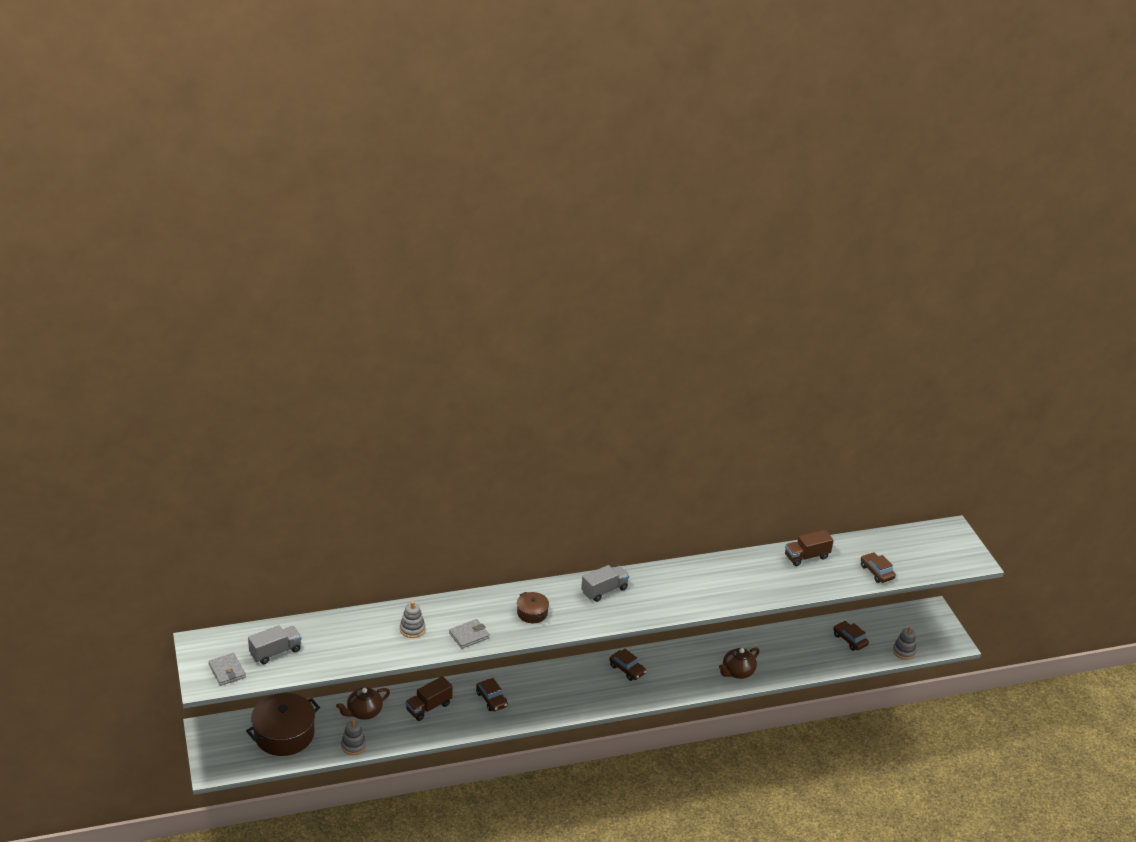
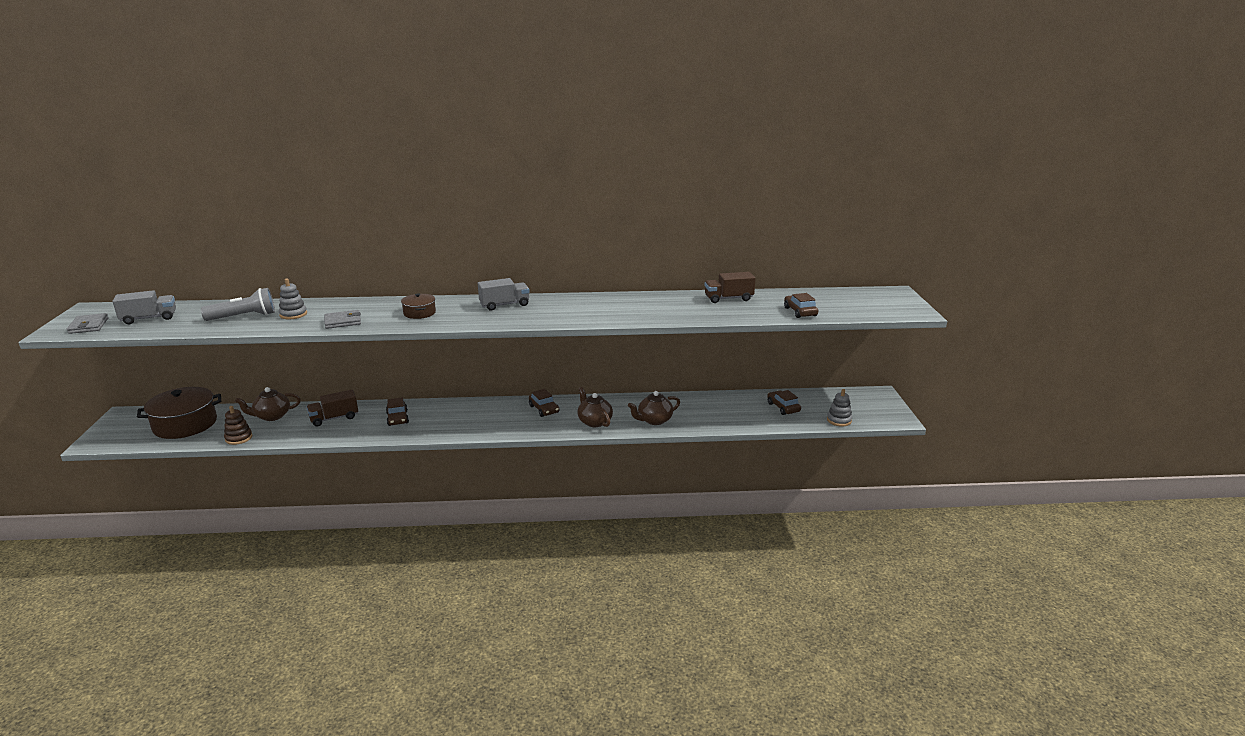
camera: 15 degrees right, 10 degrees down
(353, 746) = (239, 438): grey stacking toy -> brown stacking toy
(367, 639) = (244, 317): none -> grey flashlight
(682, 681) = (594, 421): none -> brown teapot

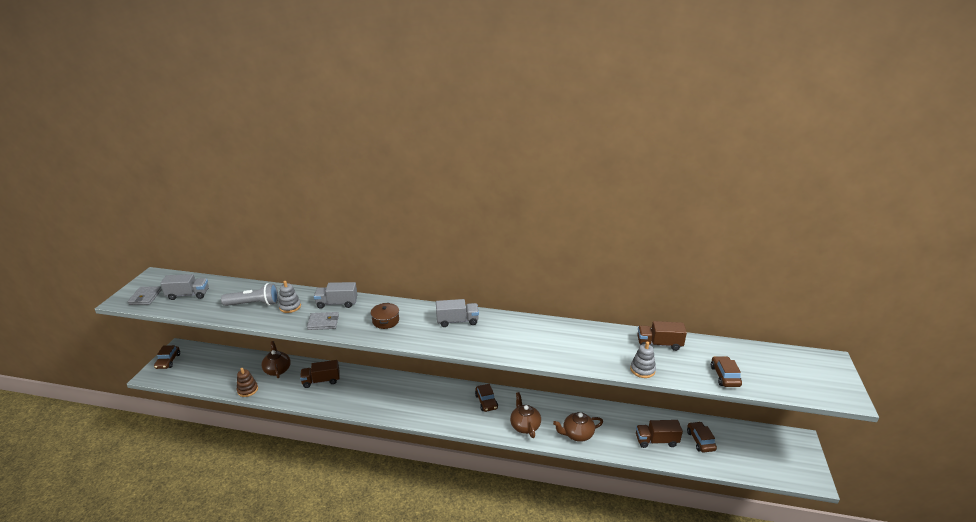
camera: 15 degrees right, 5 degrees up
(185, 424) = (216, 367): brown pot -> none
(272, 416) = (277, 370): brown teapot -> brown teapot turned 75 degrees clockwise
(352, 306) = (337, 303): none -> grey truck
(397, 418) = (368, 390): brown car -> brown car (168, 361)
(739, 413) = (656, 441): none -> brown truck
(839, 420) = (751, 469): grey stacking toy -> grey stacking toy (642, 370)

